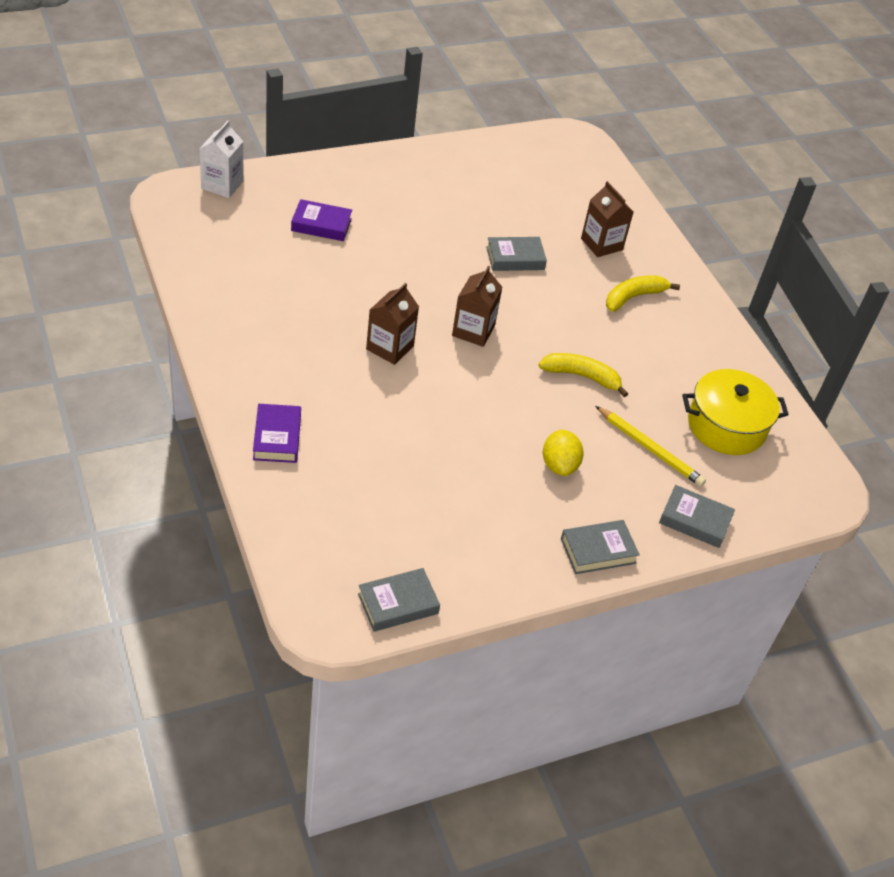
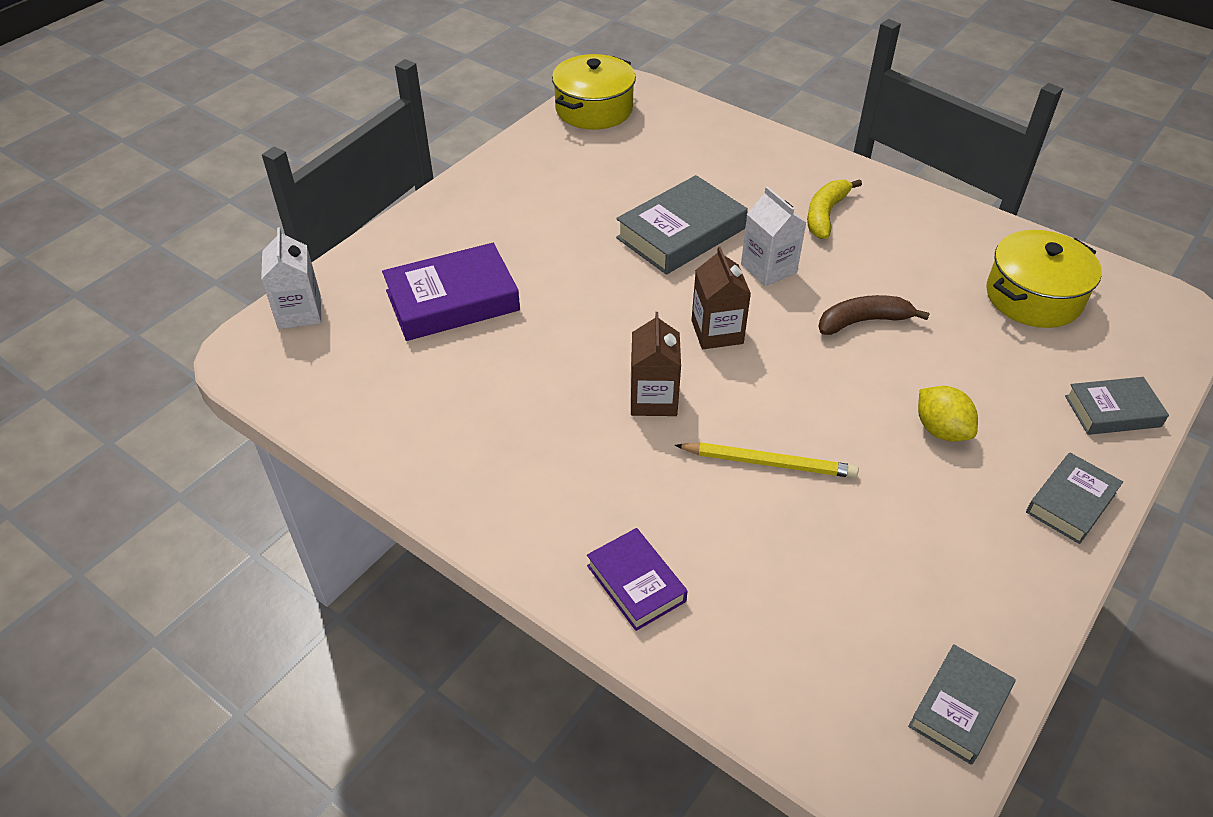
camera: 25 degrees left, 0 degrees up
(321, 225) = (452, 300): purple book -> purple book, size x1.66
(515, 258) = (681, 233): grey book -> grey book, size x1.66
(541, 145) = (594, 109): none -> yellow pot
(552, 311) = (768, 268): none -> white carton
(582, 376) = (863, 321): yellow banana -> brown banana
(601, 244) = (744, 178): brown carton -> none
(649, 449) = (998, 360): yellow pencil -> yellow pencil (768, 463)

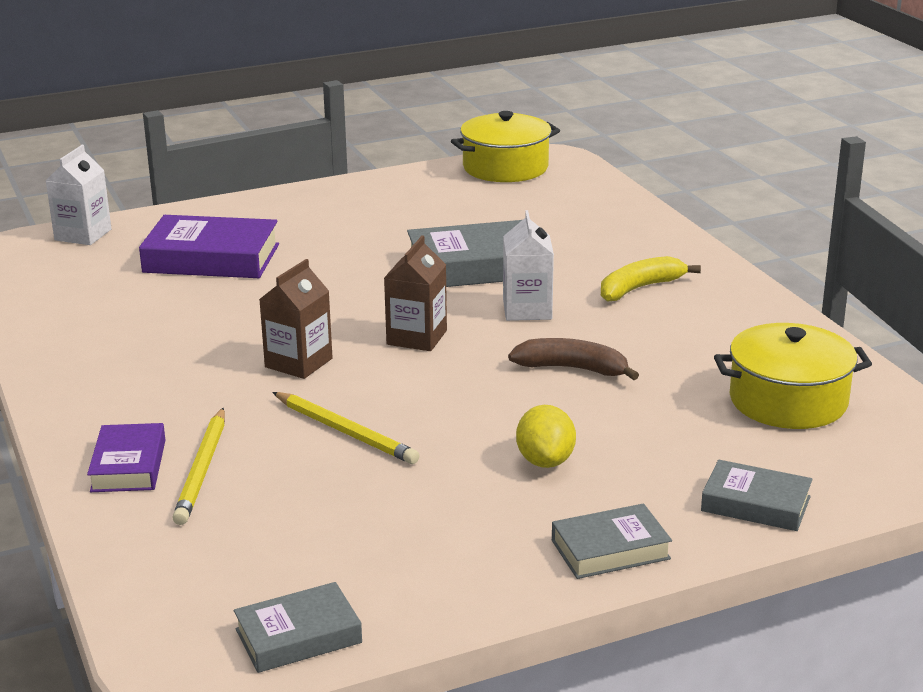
camera: 30 degrees right, 20 degrees down
(701, 559) = (202, 469): none -> yellow pencil

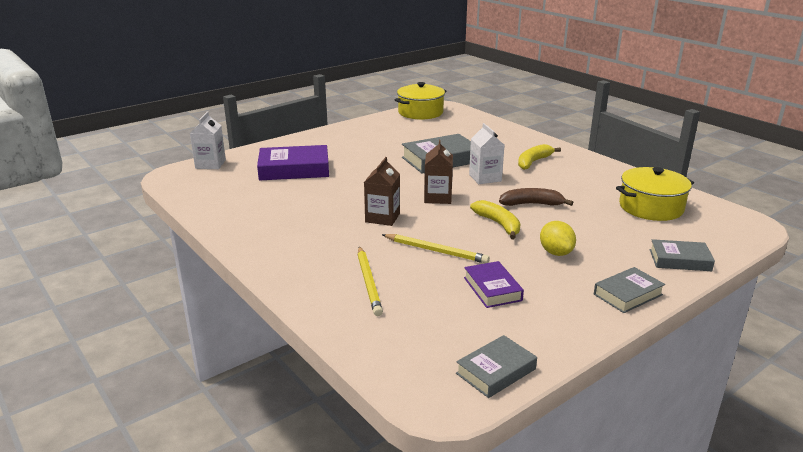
camera: 15 degrees left, 0 degrees up
(128, 466) = (323, 286): purple book -> purple book (492, 289)
(485, 398) = (498, 224): none -> yellow banana

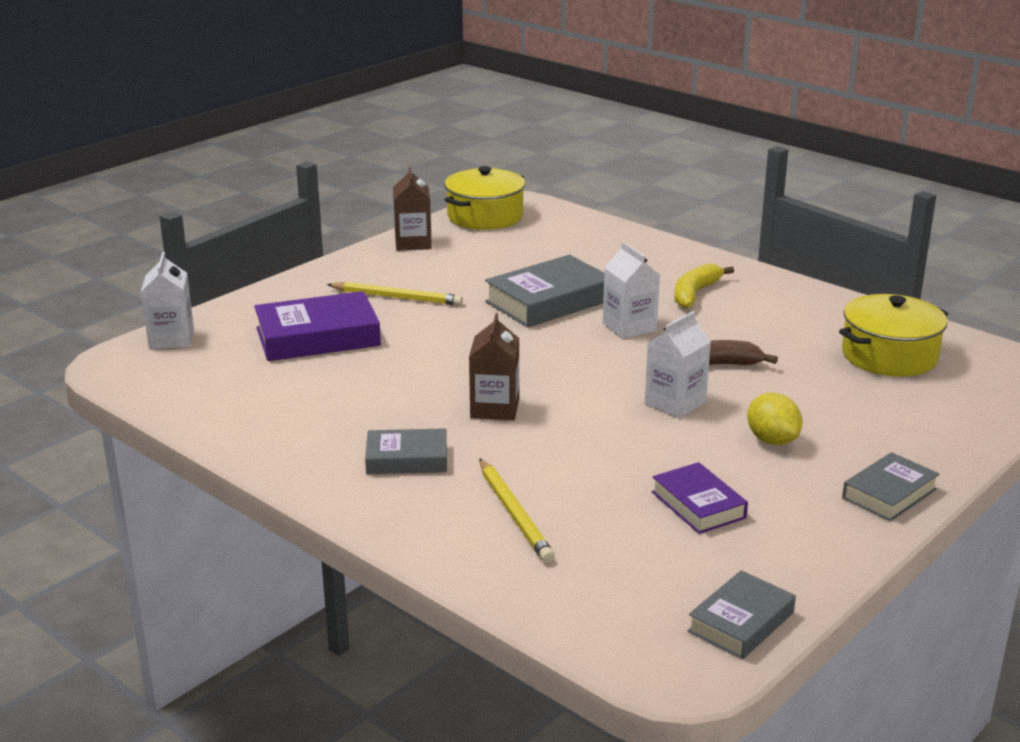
camera: 10 degrees left, 0 degrees up
(436, 251) = (596, 454): yellow pencil -> yellow pencil (397, 297)
(438, 197) = (568, 367): brown carton -> brown carton (413, 243)
(498, 224) = (675, 403): yellow banana -> white carton
(680, 260) = (948, 435): grey book -> grey book (407, 459)

